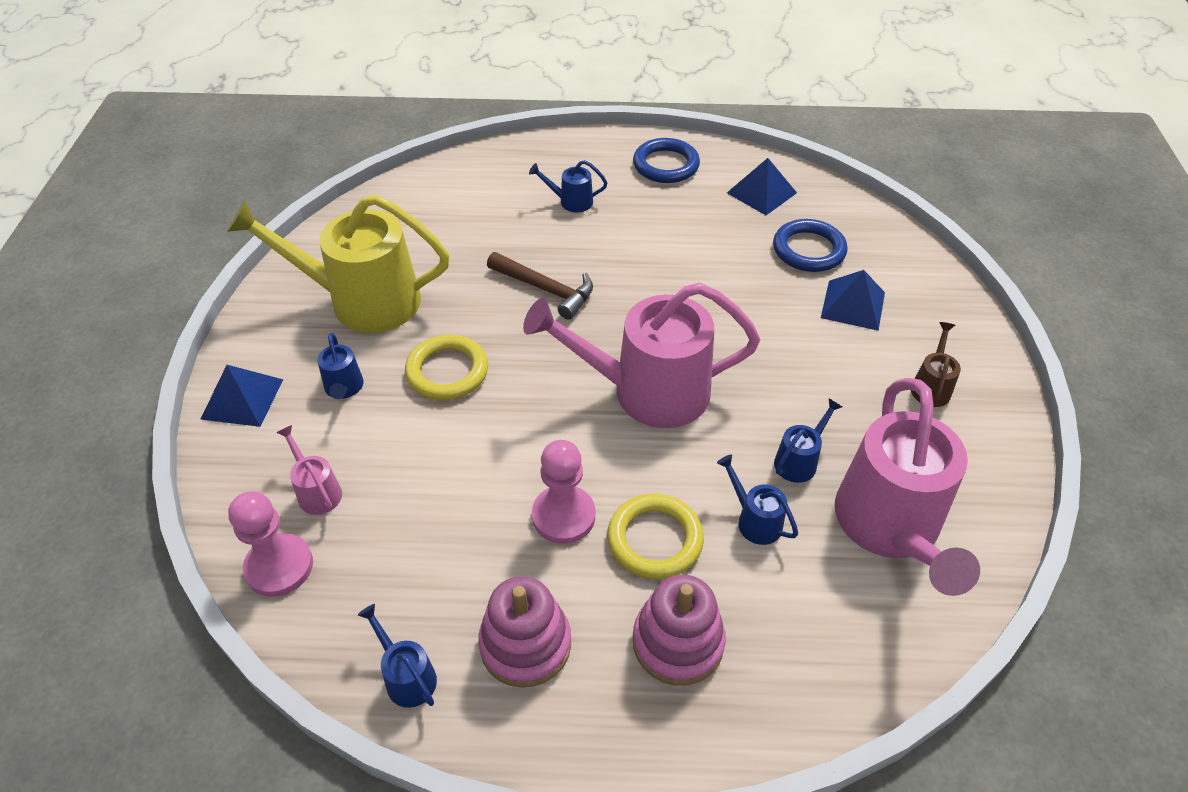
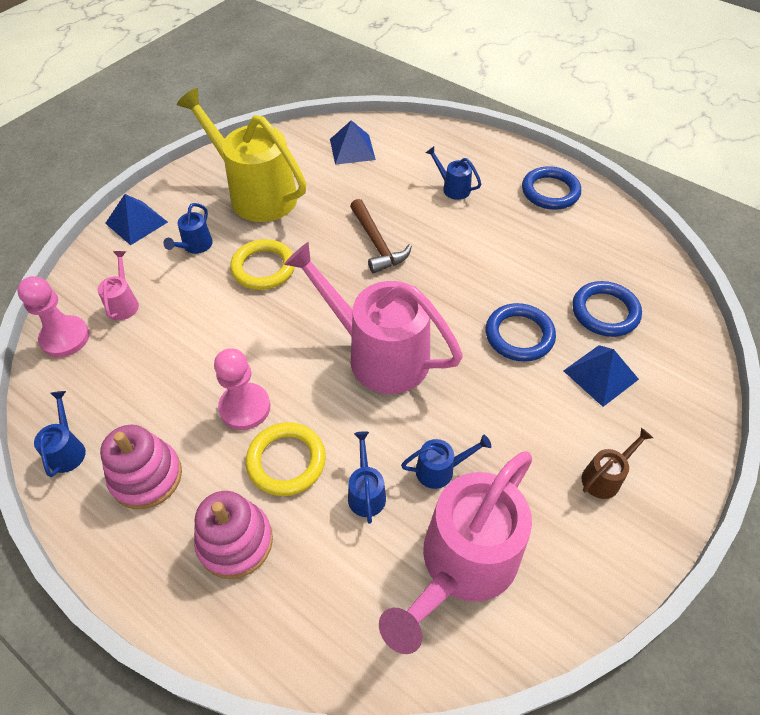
camera: 35 degrees right, 5 degrees up
(757, 307) = (519, 335): none -> blue ring
(761, 192) = (608, 247): blue pyramid -> blue pyramid (352, 149)

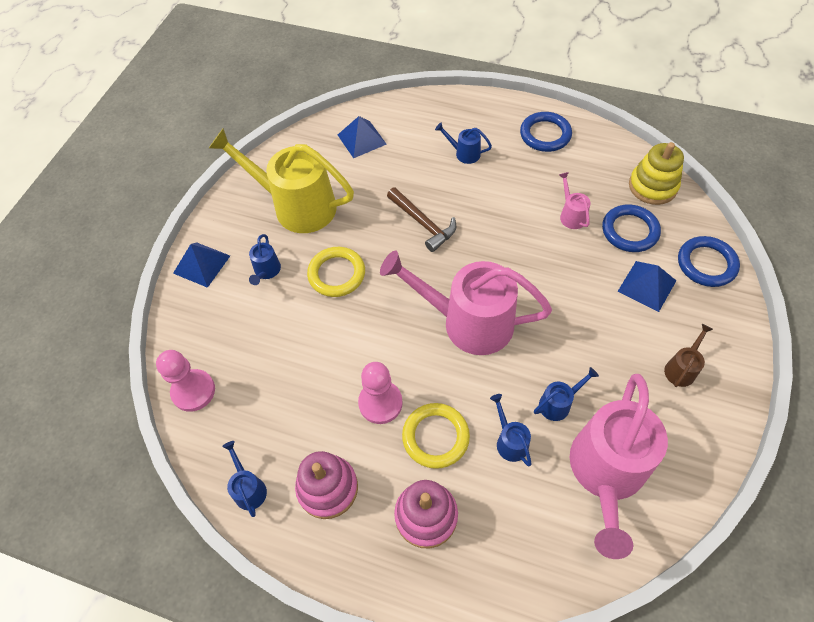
camera: 15 degrees left, 5 degrees up
(124, 303) = (229, 343): pink watering can -> pink watering can (571, 215)
(519, 335) = (572, 271): blue ring -> blue ring (706, 264)
(652, 273) = (652, 186): none -> yellow stacking toy

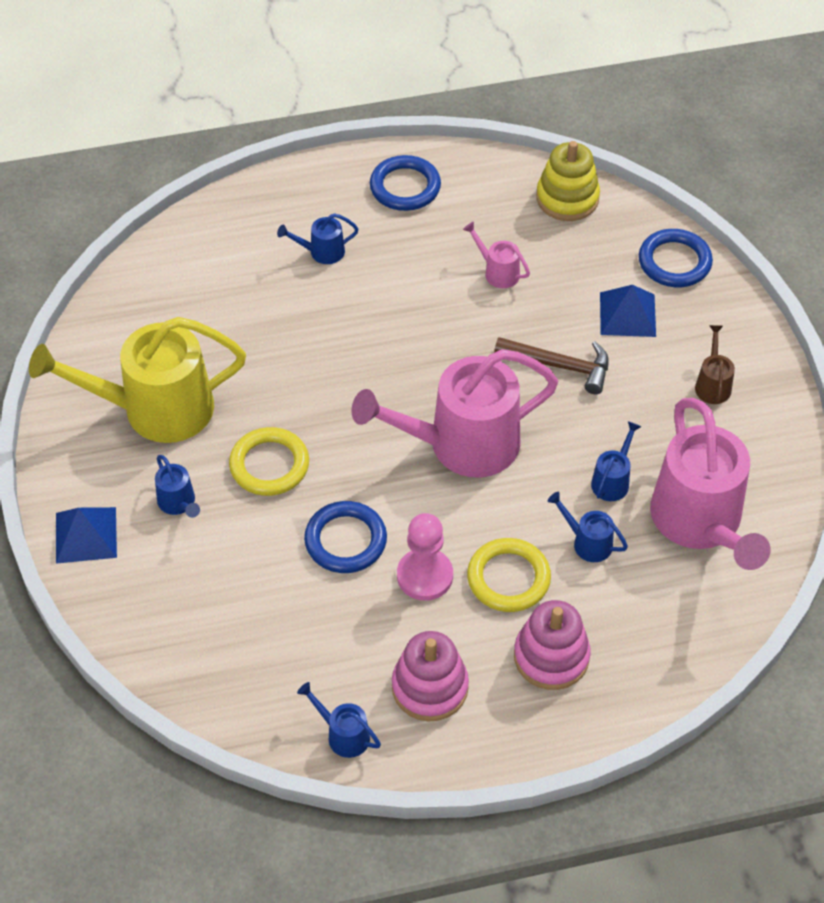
camera: 35 degrees left, 5 degrees down
(193, 391) = (196, 675): pink pawn -> none
(361, 139) = (176, 289): blue pyramid -> none
(423, 223) = (331, 358): brown hammer -> brown hammer (559, 366)
(629, 231) = (573, 261): blue ring -> blue ring (345, 540)

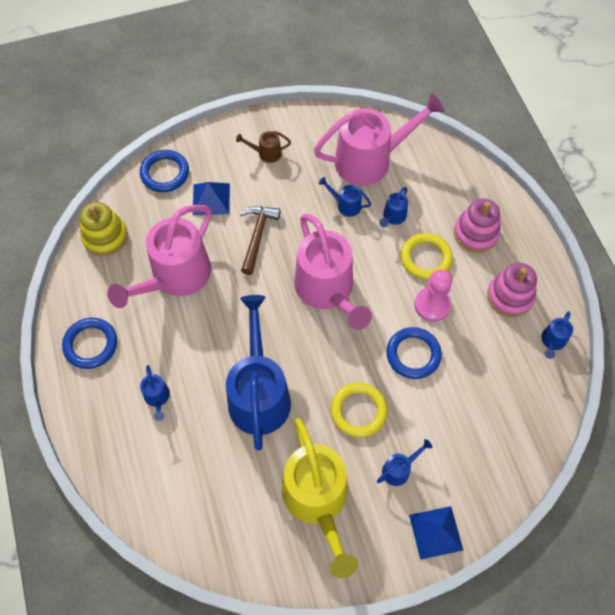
camera: 95 degrees left, 10 degrees up
(312, 356) = (259, 393): none -> blue watering can
(497, 272) = (175, 277): pink watering can -> pink watering can, size x2.39

